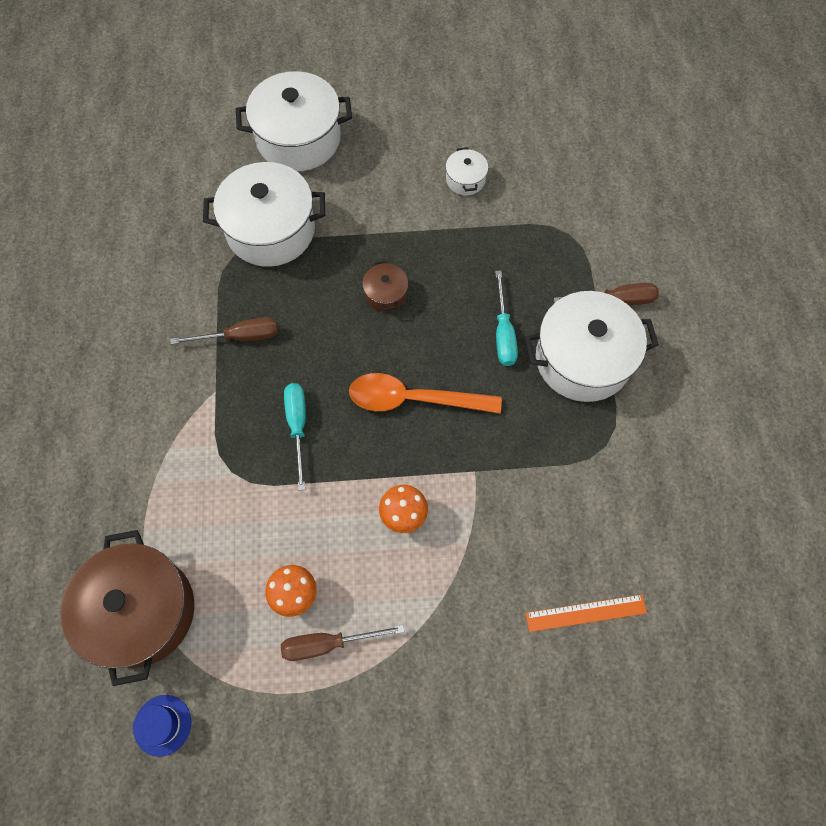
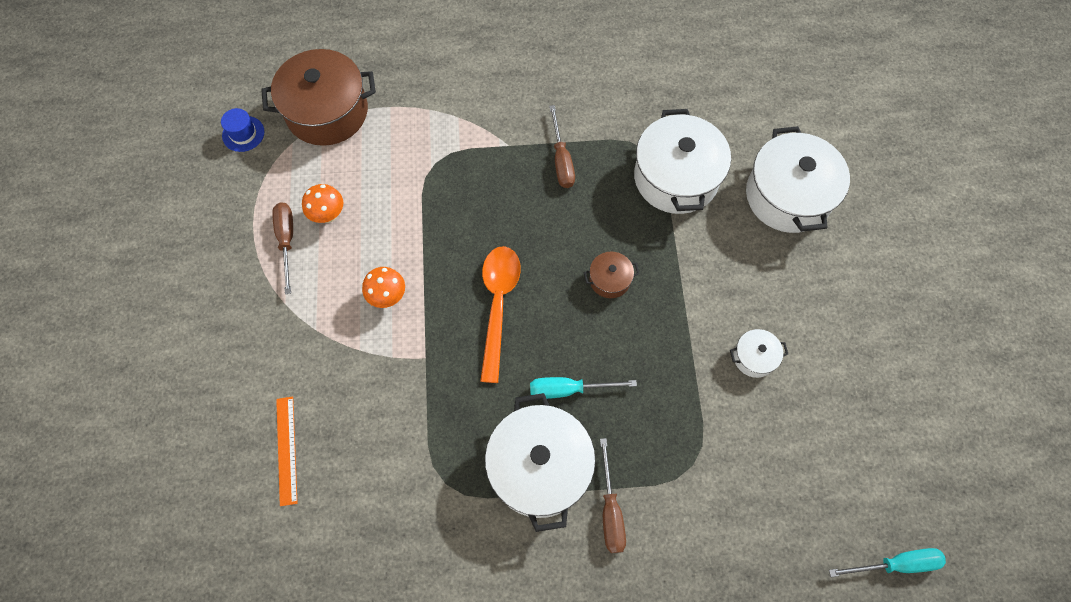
camera: 90 degrees right, 0 degrees up
(298, 427) = (473, 210): turquoise screwdriver -> turquoise screwdriver (895, 564)

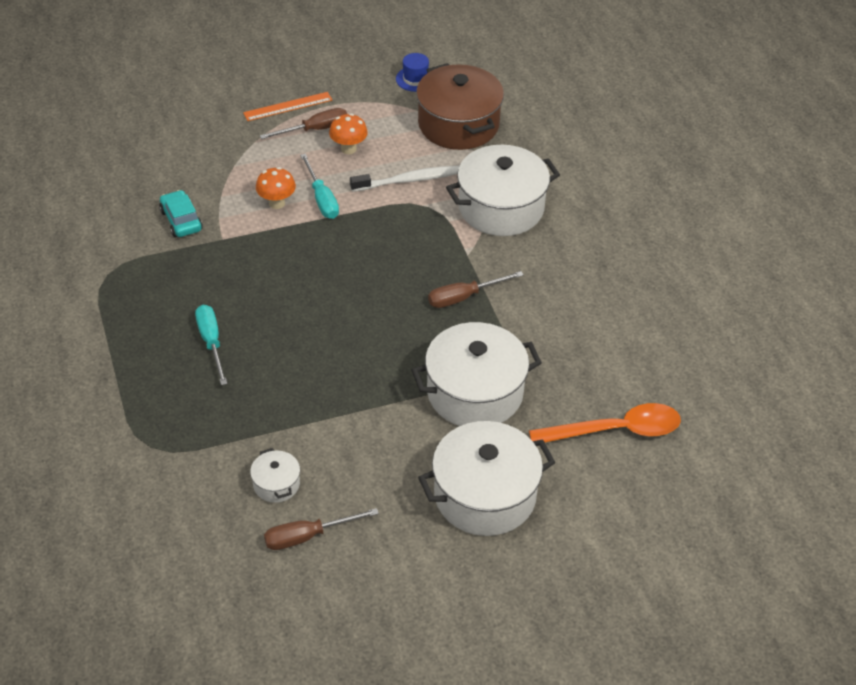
camera: 75 degrees right, 20 degrees down
(286, 450) = (122, 173): orange ruler -> orange ruler (288, 106)
(384, 395) = (181, 220): none -> turquoise car
(393, 171) = (409, 180): none -> white toothbrush
(498, 304) = (287, 278): orange spoon -> orange spoon (616, 430)
(539, 467) = (131, 334): white pot -> white pot (501, 208)
(609, 280) = (336, 355): brown pot -> none
(610, 510) = (97, 390): brown screwdriver -> brown screwdriver (308, 536)
(895, 564) = (70, 628): turquoise screwdriver -> turquoise screwdriver (321, 199)

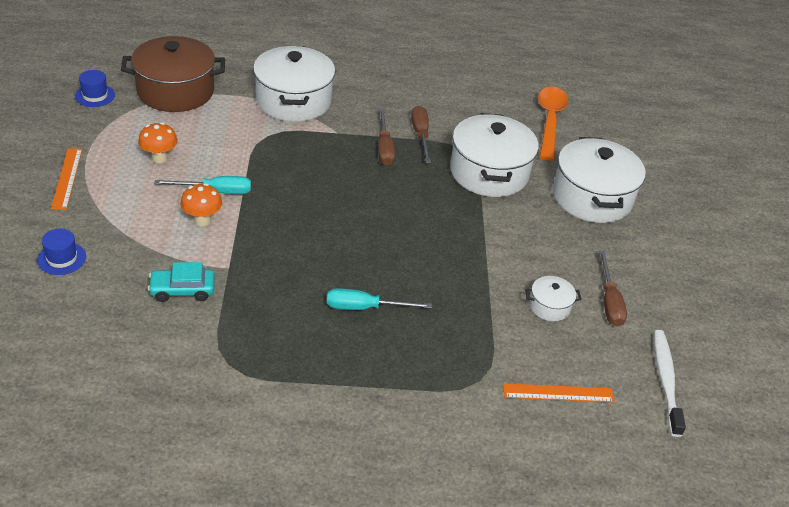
camera: 75 degrees left, 5 degrees down
(155, 511) = (558, 393): none -> orange ruler
(187, 141) = (62, 258): none -> blue hat
(315, 129) = (116, 170): brown screwdriver -> brown screwdriver (420, 135)
(409, 180) = (227, 136): white toothbrush -> white toothbrush (666, 380)

